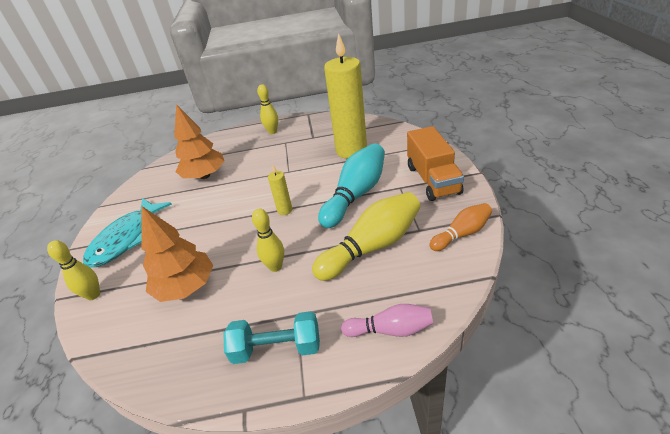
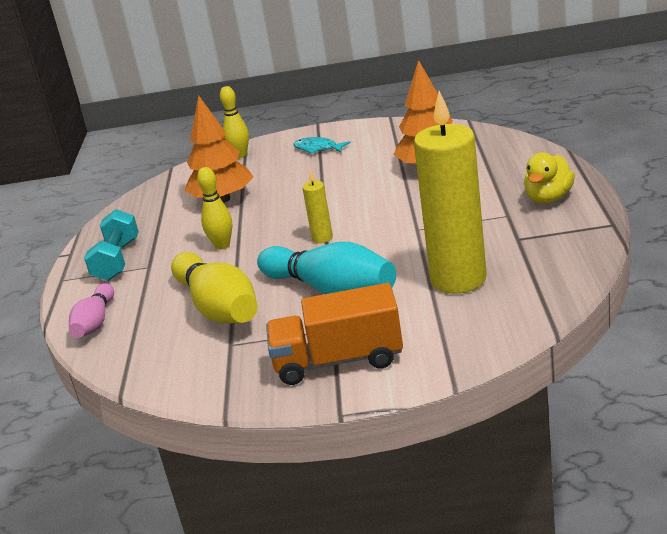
camera: 95 degrees right, 10 degrees down
(126, 239) = (318, 149): turquoise fish -> turquoise fish, size x0.51
(272, 132) = (548, 198): yellow bowling pin -> yellow duck
(462, 234) = (203, 379): orange bowling pin -> none

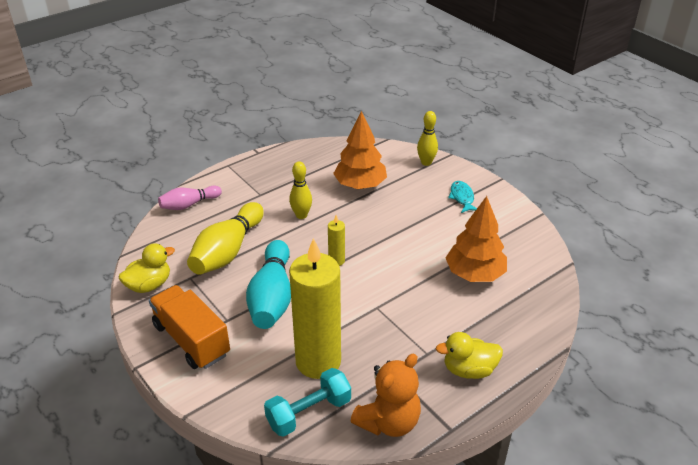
camera: 50 degrees right, 10 degrees up
(117, 260) = (260, 177): turquoise dumbbell -> turquoise dumbbell (309, 412)
(206, 379) = (149, 285): none -> yellow duck
(575, 255) = (388, 422): none -> orange teddy bear

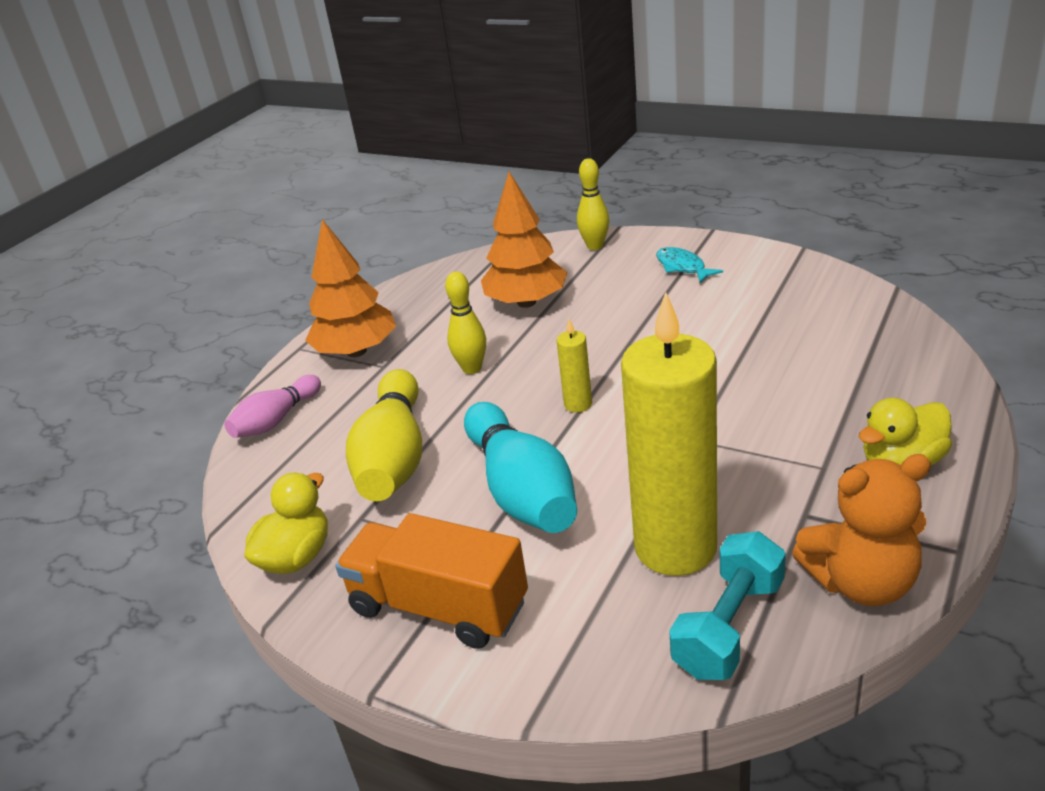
camera: 20 degrees left, 5 degrees down
(388, 422) = (861, 582): orange teddy bear -> orange teddy bear turned 60 degrees clockwise
(474, 274) = (788, 345): orange tree -> orange tree (356, 351)

